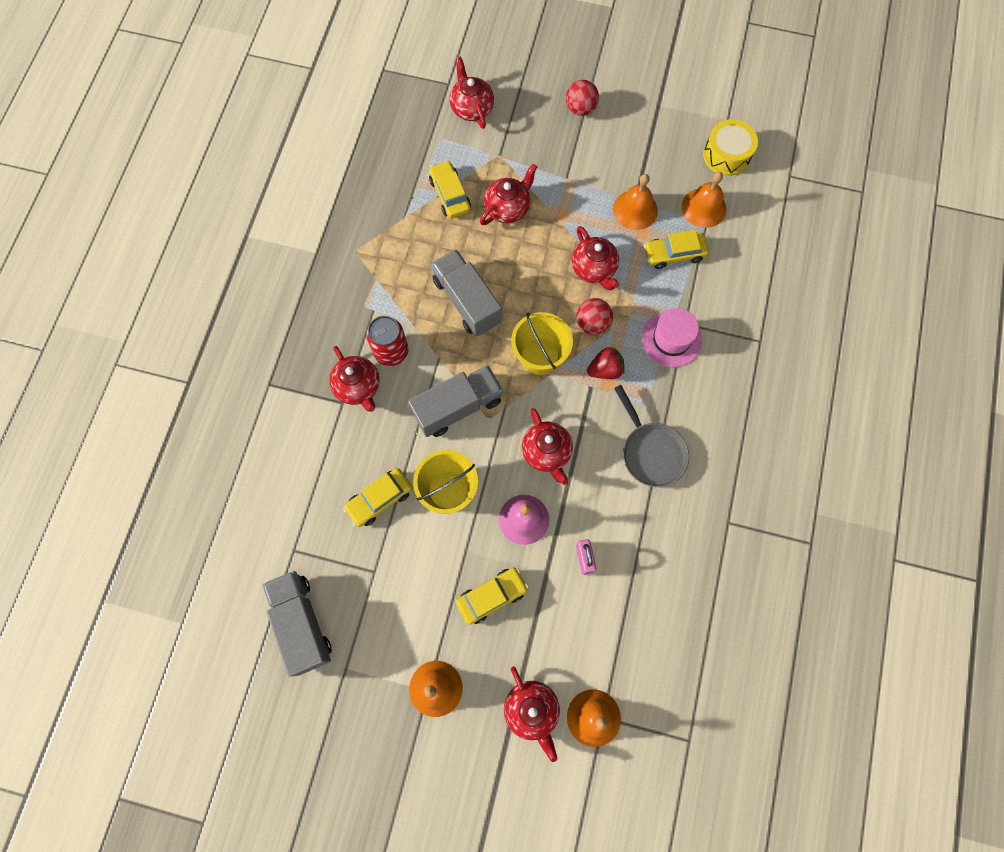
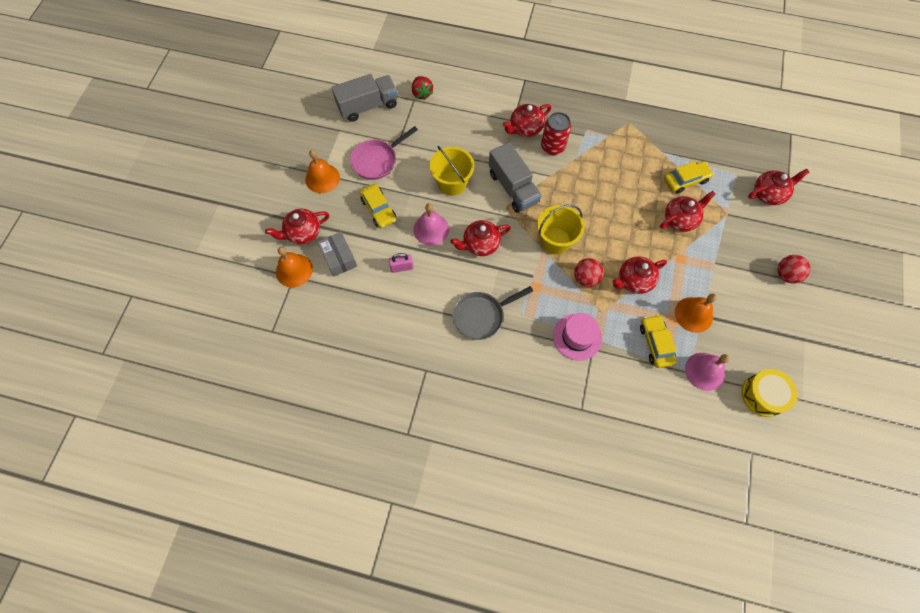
camera: 90 degrees right, 5 degrees down
(379, 499) = (446, 144): yellow car -> none
(406, 603) = (377, 160): none -> pink pan
(467, 301) = (596, 192): grey truck -> none
(508, 208) = (680, 219): red teapot -> red teapot turned 75 degrees counterclockwise
(572, 650) = (339, 258): none -> grey box
(605, 370) = (547, 286): red strawberry -> red strawberry (422, 93)
(704, 207) = (704, 371): orange bell -> pink bell

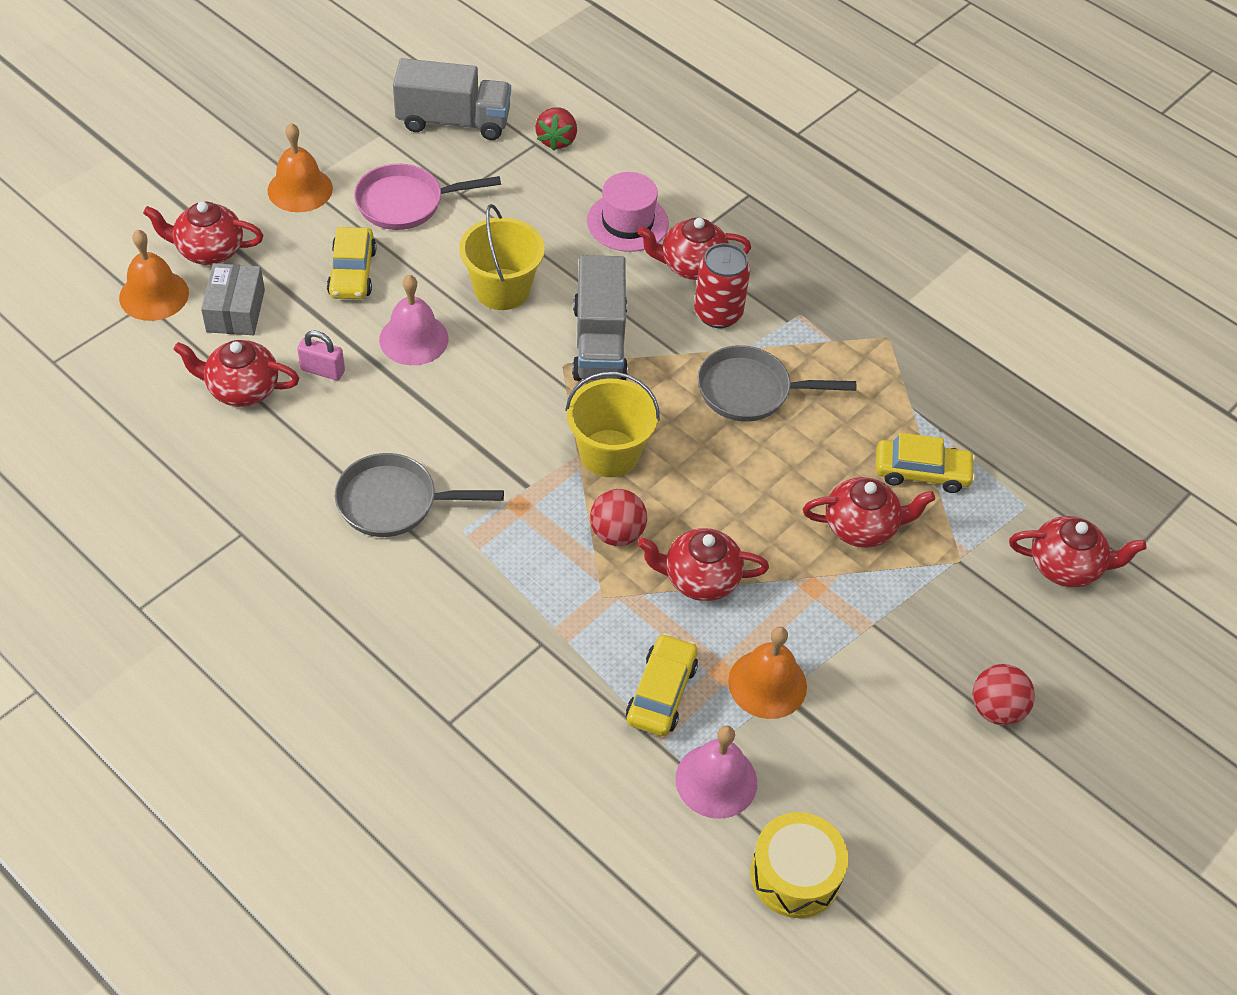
camera: 25 degrees right, 15 degrees down
(480, 244) = (477, 398): red teapot -> red teapot (242, 389)
(577, 337) = (530, 612): pink hat -> pink hat (627, 222)
(592, 178) = (750, 391): none -> grey pan

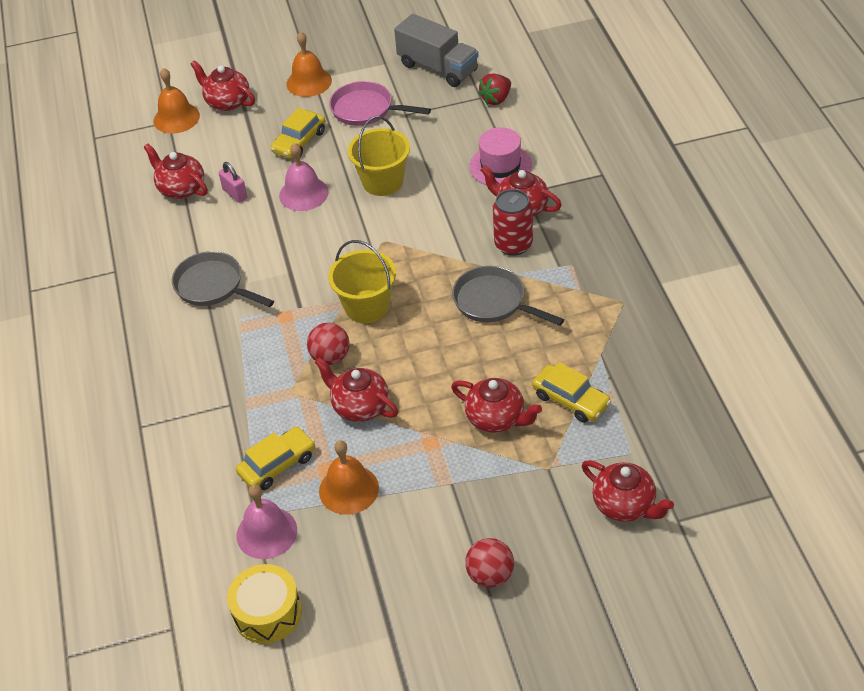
camera: 40 degrees right, 5 degrees down
(235, 311) = (214, 142): grey box -> none
(599, 342) = (418, 236): grey truck -> none

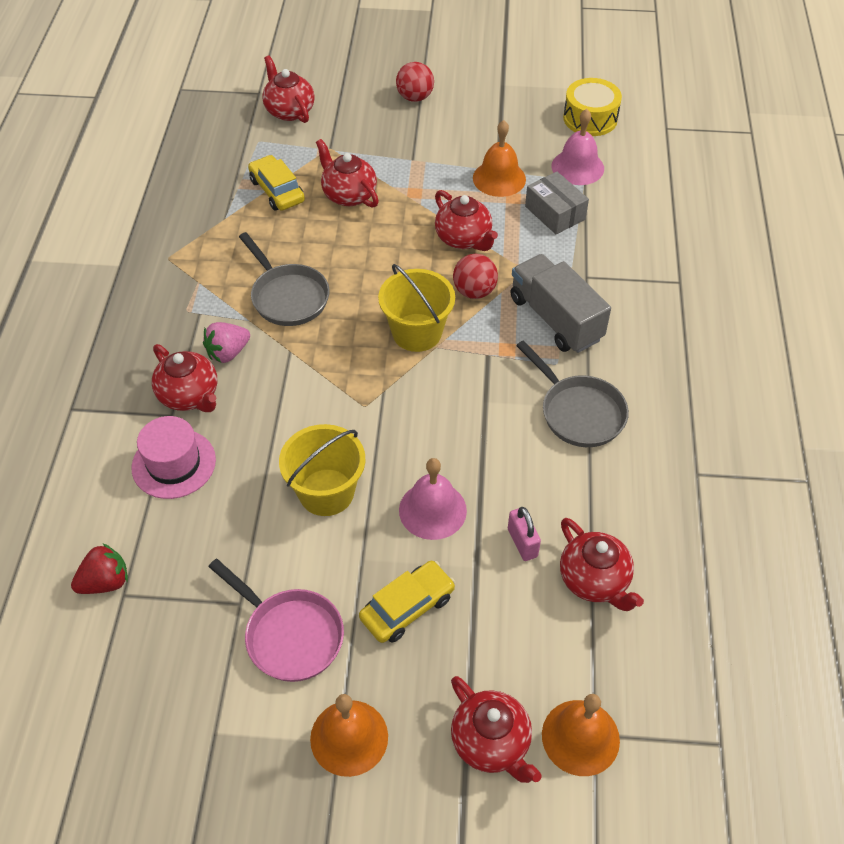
camera: 165 degrees left, 5 degrees up
(277, 465) = (555, 213): yellow car -> grey box
(438, 68) = (143, 685): grey truck -> grey truck (555, 319)
(513, 244) = (228, 353): red can -> pink strawberry

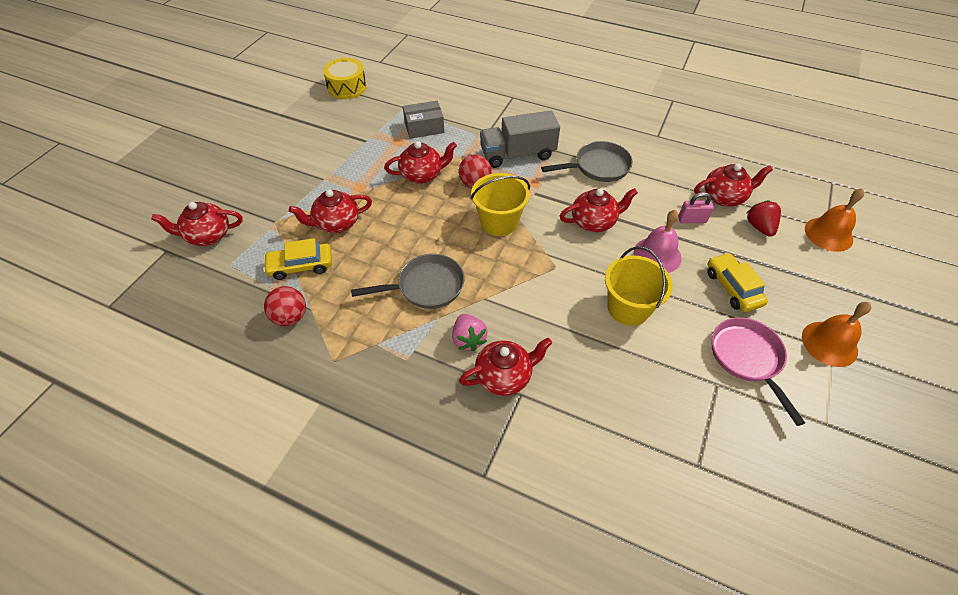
camera: 70 degrees left, 0 degrees up
(105, 582) = (684, 478): red strawberry -> red strawberry (759, 227)
(174, 464) = (573, 402): pink hat -> none
(289, 635) = (747, 359): pink pan -> pink pan turned 75 degrees counterclockwise
(415, 97) = (255, 160): red ball -> red ball (290, 317)
(491, 742) = (832, 273): red teapot -> red teapot (594, 222)
(499, 178) = (374, 142): orange bell -> none
(577, 167) = (388, 106): pink bell -> none

